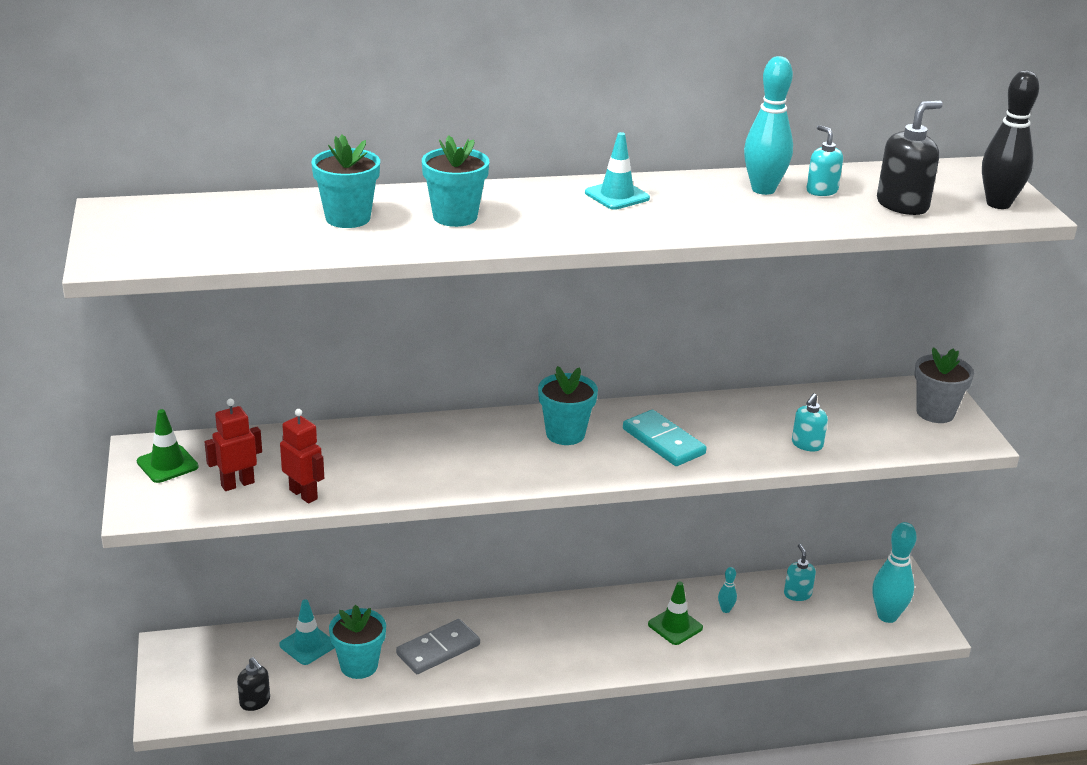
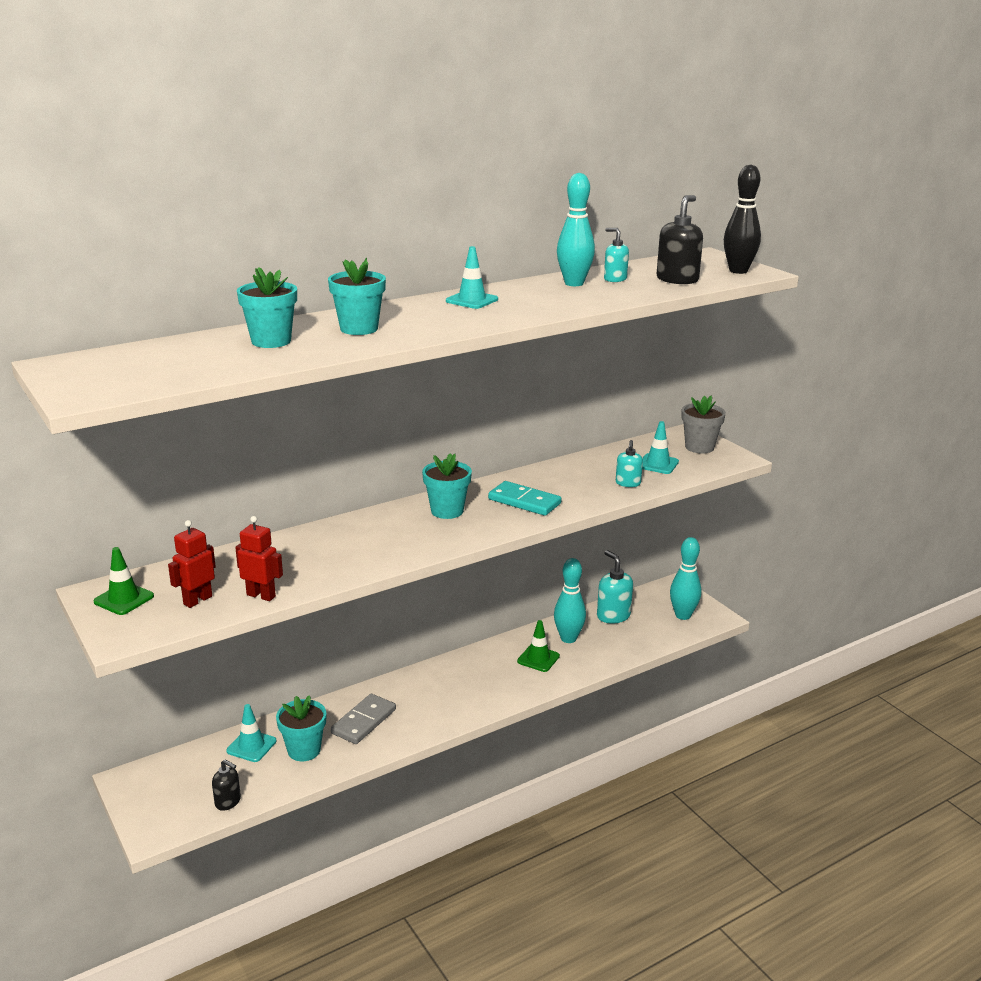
camera: 20 degrees left, 5 degrees down
(725, 610) = (568, 638): turquoise bowling pin -> turquoise bowling pin, size x2.15
(797, 594) = (613, 616): turquoise soap dispenser -> turquoise soap dispenser, size x1.61
(863, 425) = (658, 464): none -> turquoise traffic cone

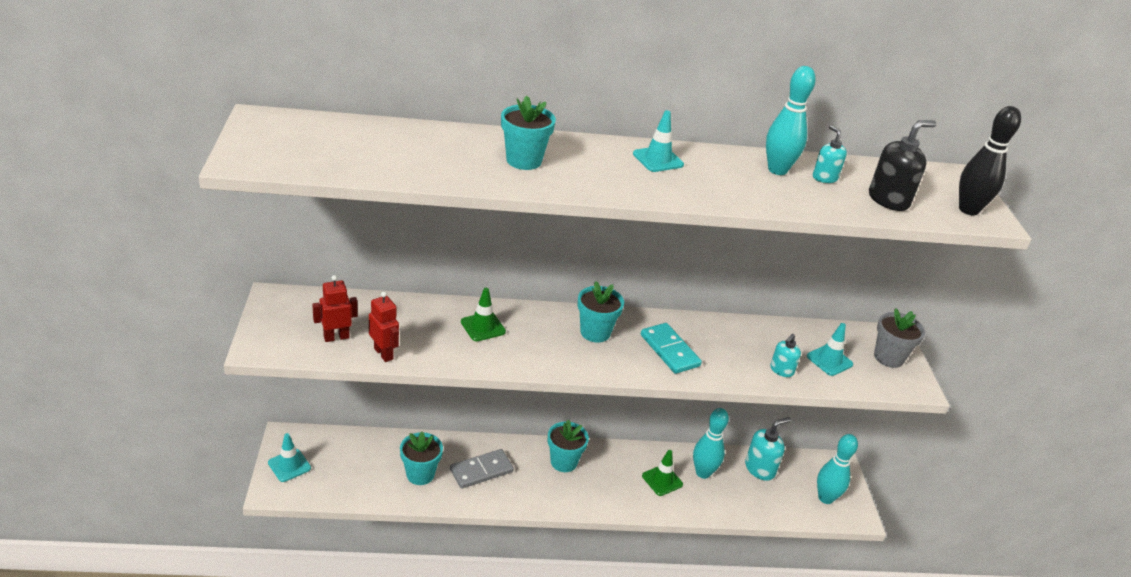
camera: 25 degrees right, 10 degrees up
(124, 599) = (288, 312): green traffic cone -> green traffic cone (483, 327)
(228, 802) = (338, 491): black soap dispenser -> none
(251, 746) = (386, 451): turquoise traffic cone -> turquoise traffic cone (289, 465)
(271, 341) = (439, 150): turquoise flower pot -> turquoise flower pot (563, 462)
(613, 616) = (760, 468): turquoise soap dispenser -> turquoise soap dispenser turned 60 degrees clockwise

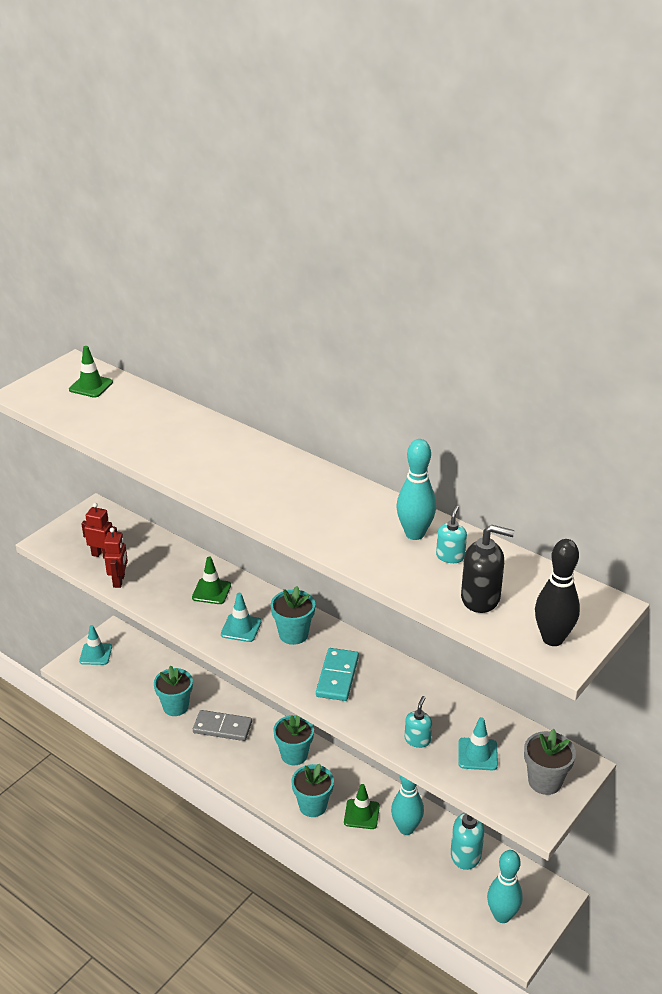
camera: 45 degrees right, 0 degrees up
(311, 133) = (91, 386): none -> green traffic cone
(524, 160) = (208, 454): turquoise flower pot -> turquoise flower pot (313, 806)
(658, 159) = (319, 488): turquoise traffic cone -> turquoise traffic cone (241, 628)
(781, 370) = (417, 740): turquoise soap dispenser -> turquoise soap dispenser turned 120 degrees clockwise

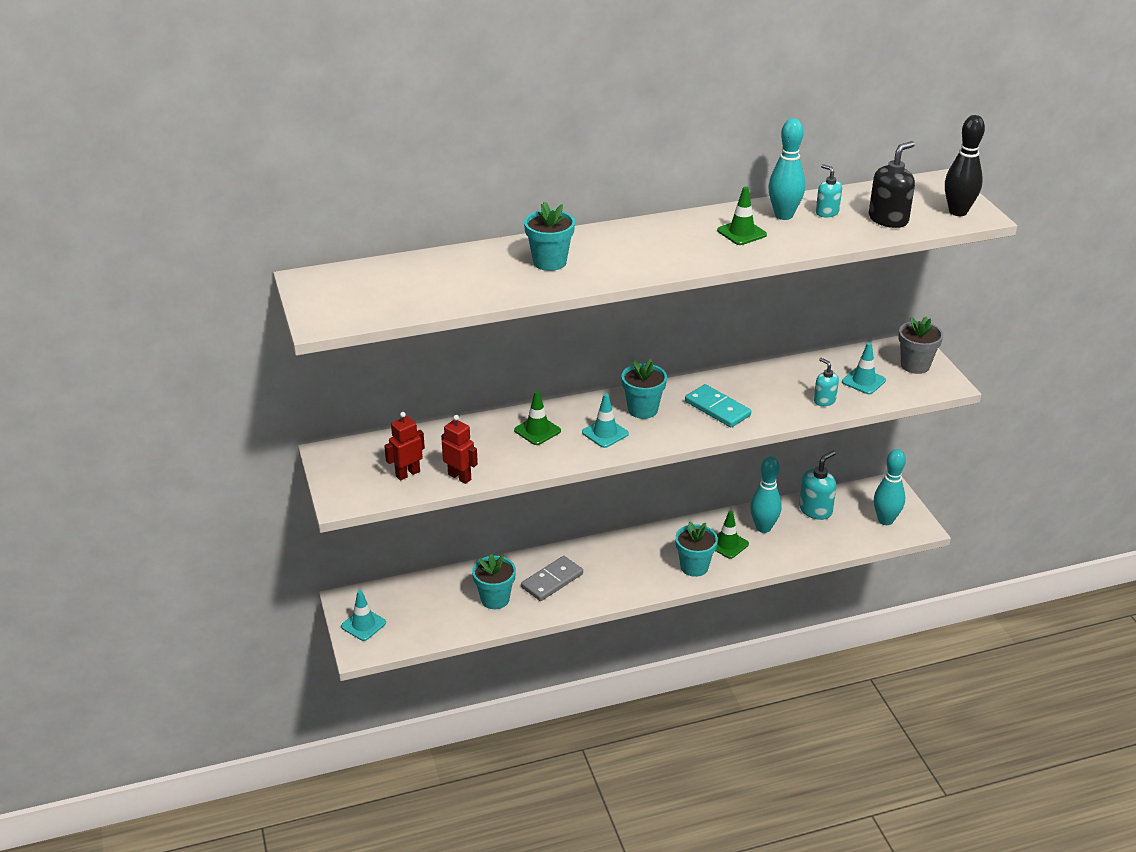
camera: 55 degrees left, 0 degrees up
(91, 386) = (362, 282): green traffic cone -> green traffic cone (741, 233)
(294, 755) = (627, 552): turquoise flower pot -> turquoise flower pot (549, 262)

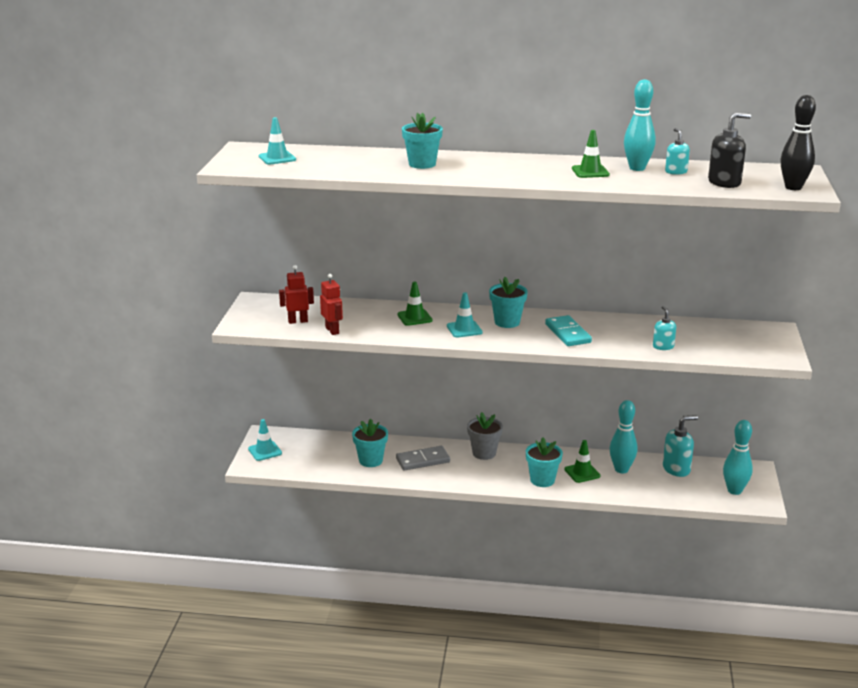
camera: 25 degrees right, 10 degrees down
(863, 381) = (709, 342): turquoise traffic cone -> turquoise traffic cone (277, 158)
(915, 365) = (766, 341): grey flower pot -> grey flower pot (484, 453)

